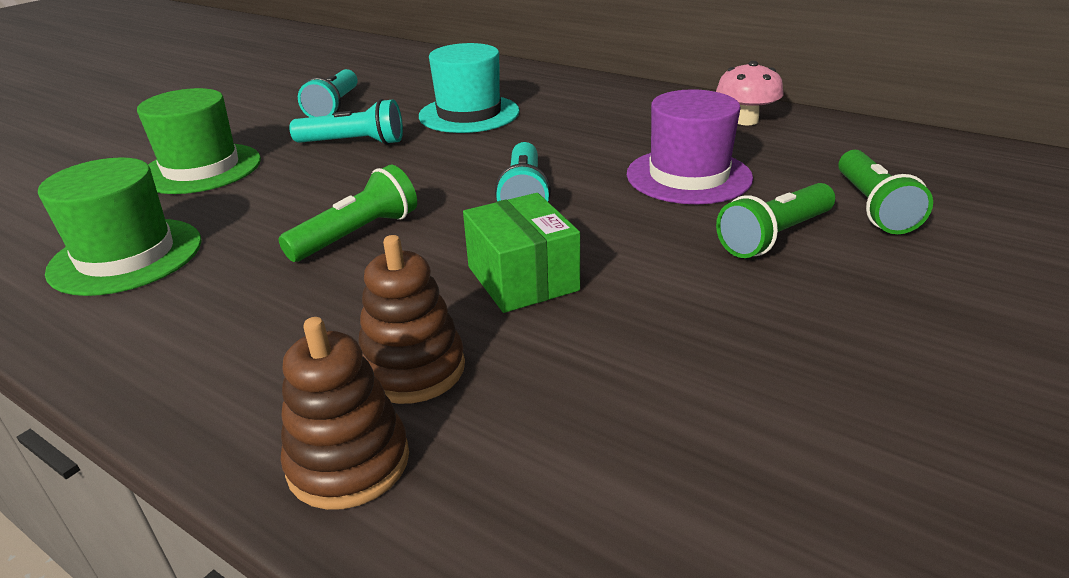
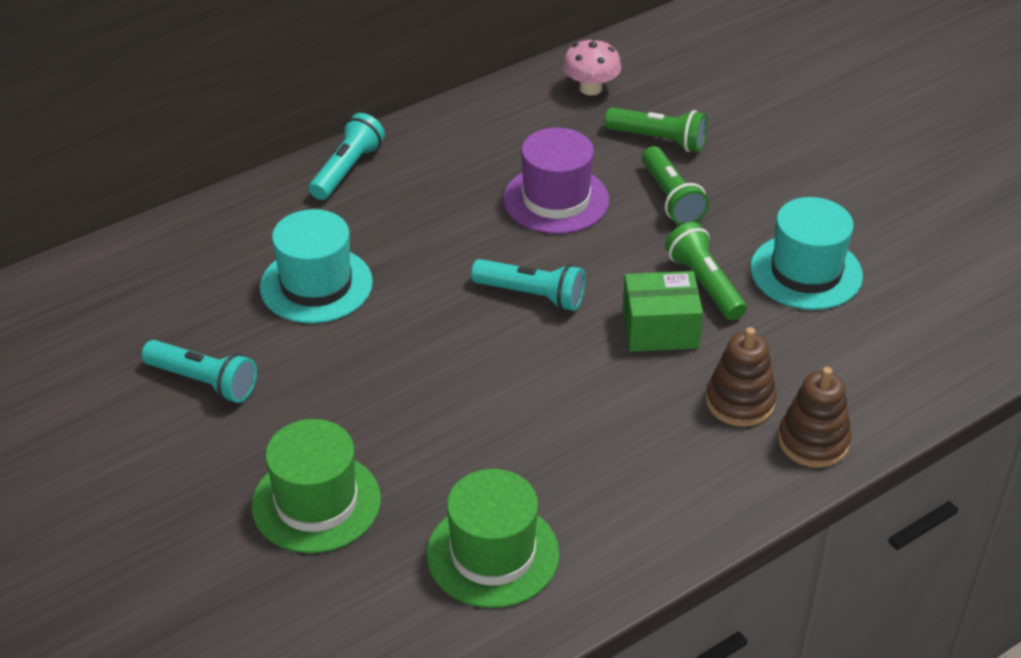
camera: 70 degrees left, 10 degrees up
(354, 143) = (332, 380): turquoise flashlight -> turquoise flashlight (347, 170)
(357, 234) = (541, 404): green flashlight -> green flashlight (704, 284)
(743, 375) = (806, 272): none -> turquoise hat
(745, 120) = (472, 129): pink mushroom -> pink mushroom (590, 88)

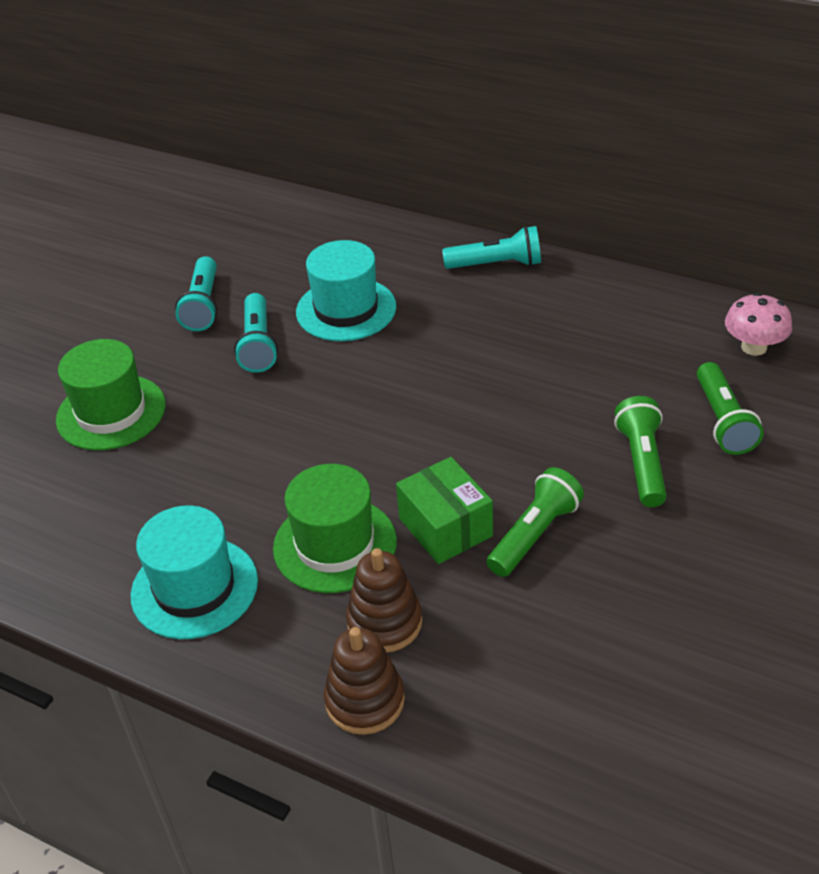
camera: 65 degrees right, 0 degrees up
(493, 554) = (104, 530): green hat -> green hat (335, 544)
(531, 295) = (426, 428): turquoise flashlight -> turquoise flashlight (258, 344)
(556, 200) = (568, 391): purple hat -> none
(671, 198) = (642, 463): green flashlight -> green flashlight turned 135 degrees clockwise
(806, 272) = (618, 605): turquoise hat -> turquoise hat (194, 588)

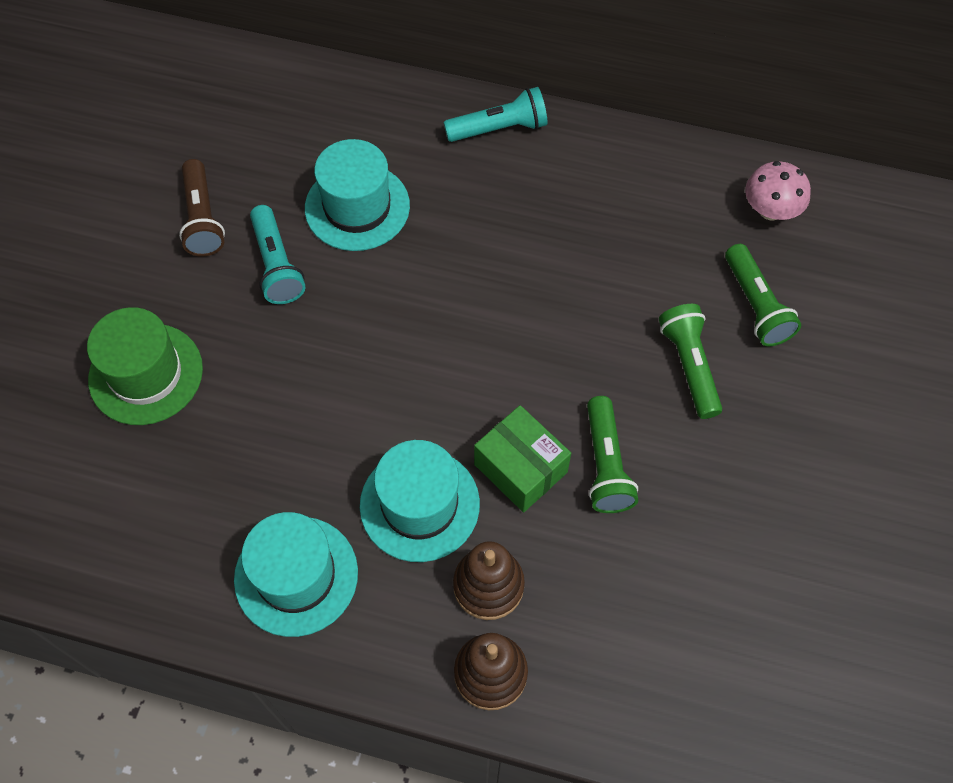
camera: 15 degrees left, 20 degrees up
(203, 305) = (202, 218): turquoise flashlight -> brown flashlight
(335, 544) = (419, 504): green hat -> turquoise hat
(534, 534) = (605, 464): green flashlight -> green flashlight turned 150 degrees clockwise

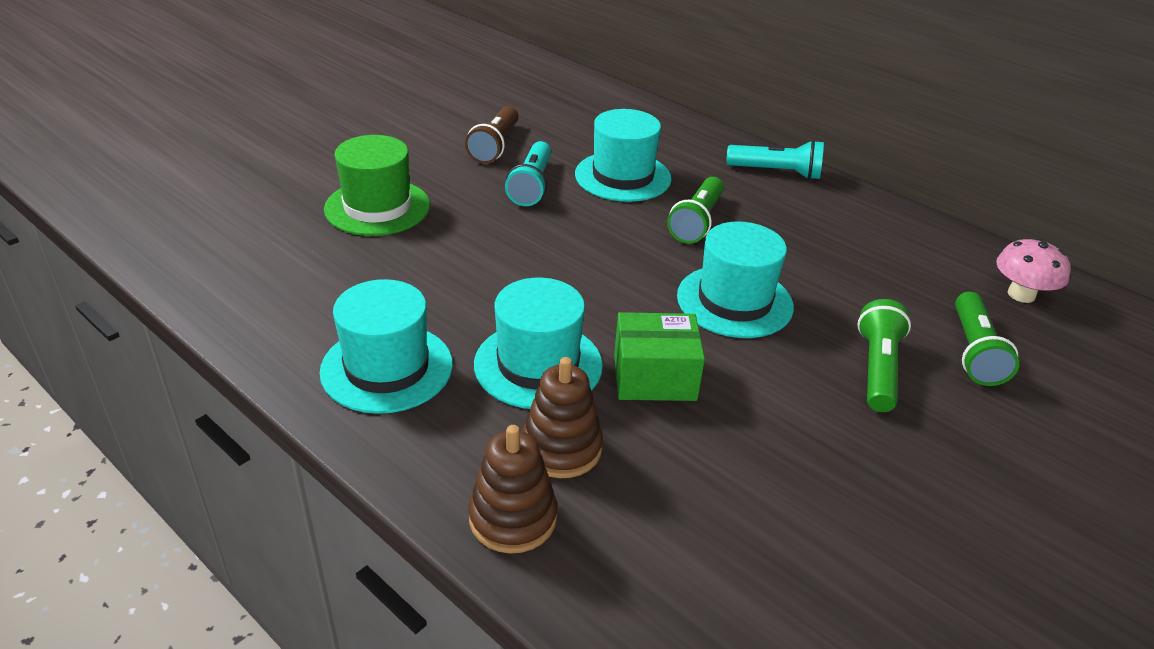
camera: 25 degrees right, 25 degrees down
(520, 468) = (654, 377): green box -> green box turned 75 degrees counterclockwise
(542, 340) = (734, 301): none -> turquoise hat
(605, 464) = (744, 406): green flashlight -> green flashlight (697, 222)

